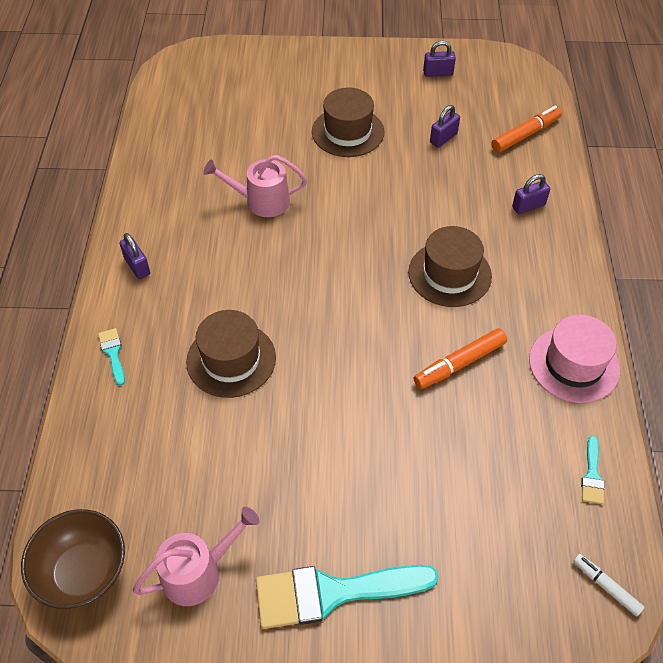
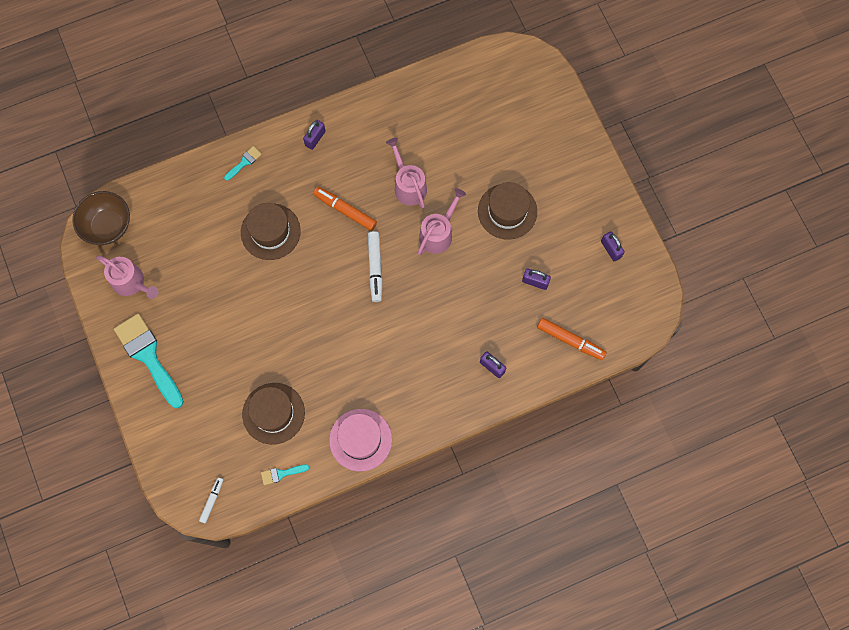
camera: 65 degrees right, 20 degrees up
(338, 196) = (438, 233): none -> pink watering can
(348, 268) = (375, 268): none -> white marker
(449, 274) = (401, 335): brown hat -> brown hat (273, 413)
(459, 364) = (329, 368): orange marker -> orange marker (345, 210)

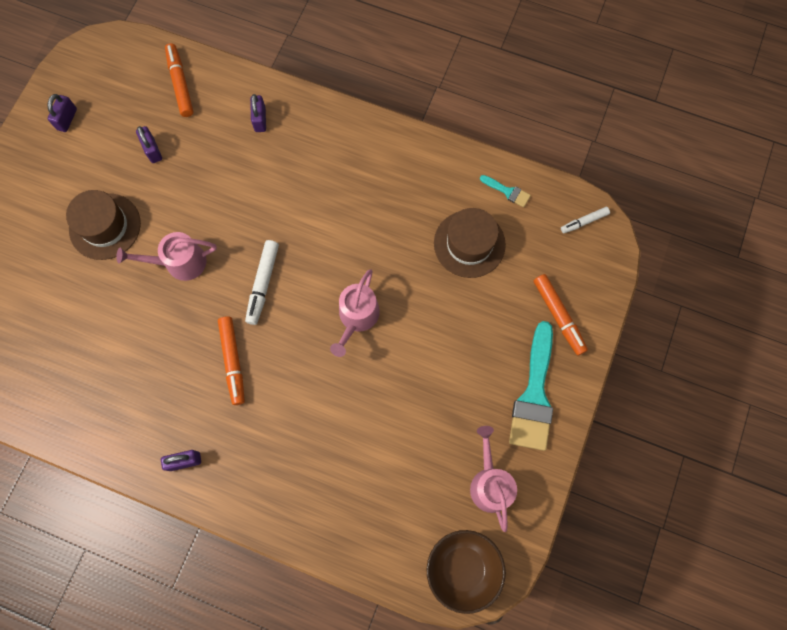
camera: 135 degrees left, 0 degrees up
(174, 419) = (558, 316): none -> orange marker
(244, 162) = (272, 504): turquoise brush -> none
(270, 231) = (317, 407): brown hat -> none
(360, 440) = (419, 160): pink hat -> none
(375, 268) = (263, 284): white marker -> white marker turned 150 degrees clockwise
(408, 185) = (156, 330): pink watering can -> pink watering can (357, 317)

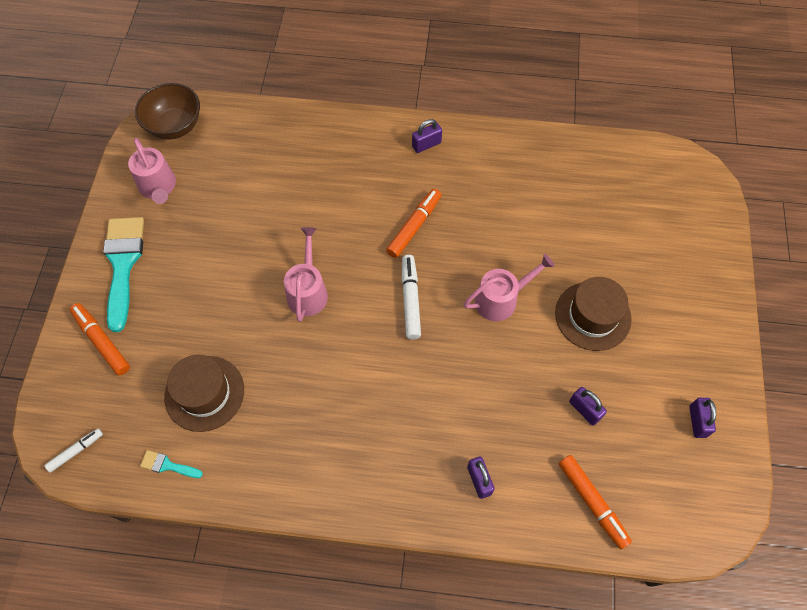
camera: 165 degrees right, 10 degrees down
(233, 361) = (414, 226): orange marker -> orange marker turned 60 degrees clockwise

